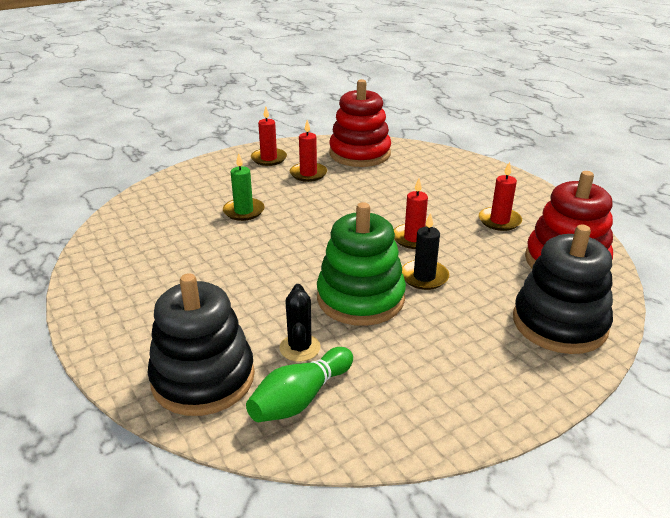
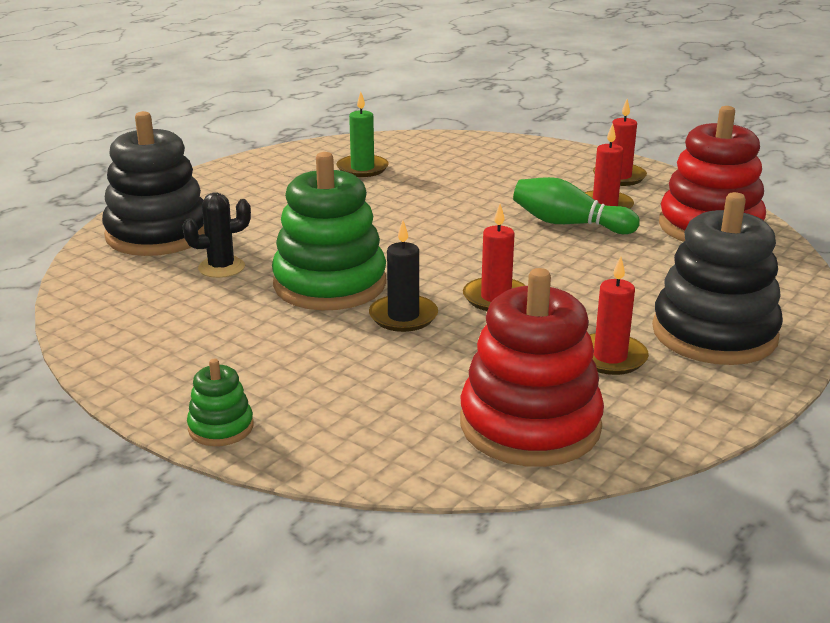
camera: 70 degrees right, 5 degrees down
(243, 211) = (469, 190): green candle -> green candle (362, 168)
(300, 398) = (143, 281): green bowling pin -> green bowling pin (569, 224)
(554, 382) = (221, 427): none -> green stacking toy
(559, 323) = (352, 426): black stacking toy -> black stacking toy (714, 334)

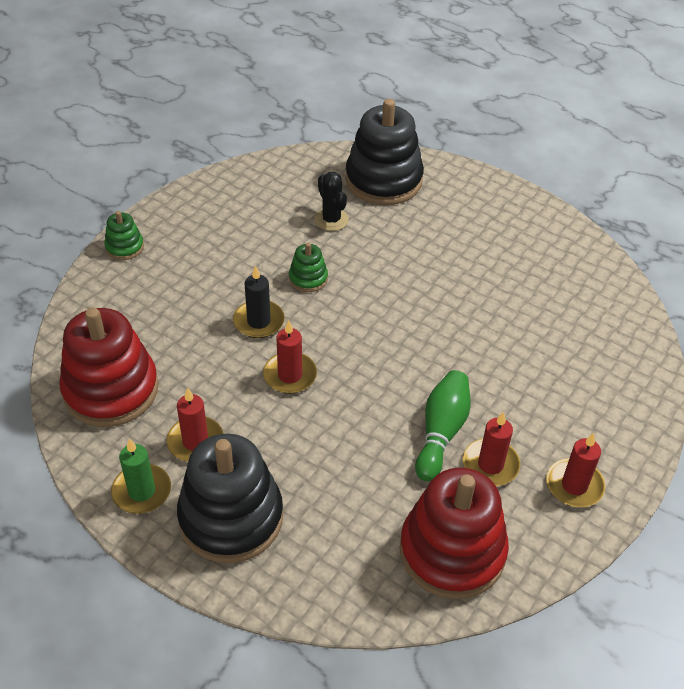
camera: 85 degrees right, 20 degrees up
(330, 284) = (308, 278): green stacking toy -> green stacking toy, size x0.46
(362, 168) = (544, 282): green candle -> green candle (142, 491)

